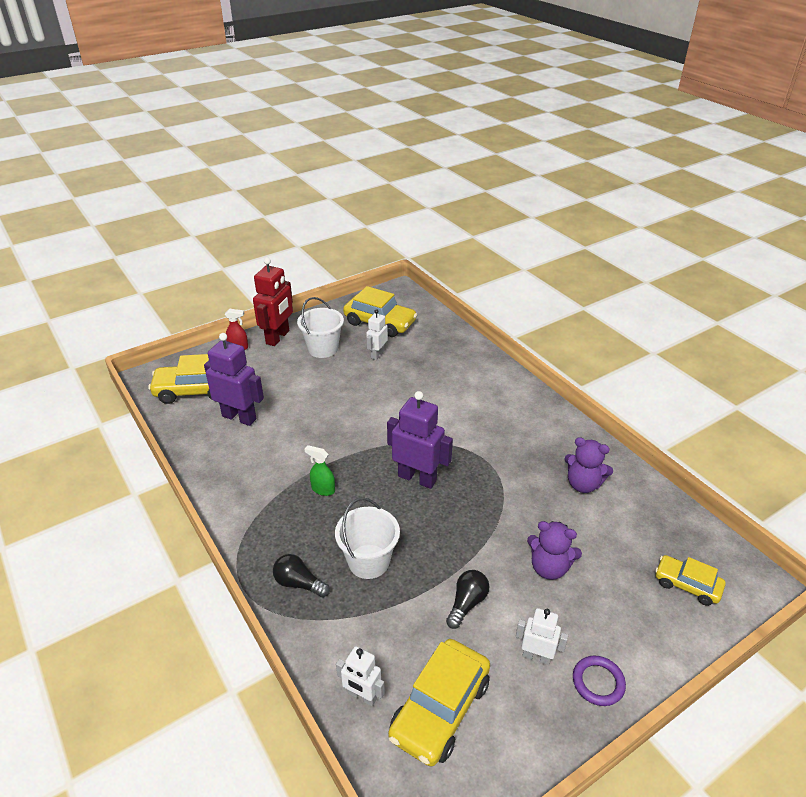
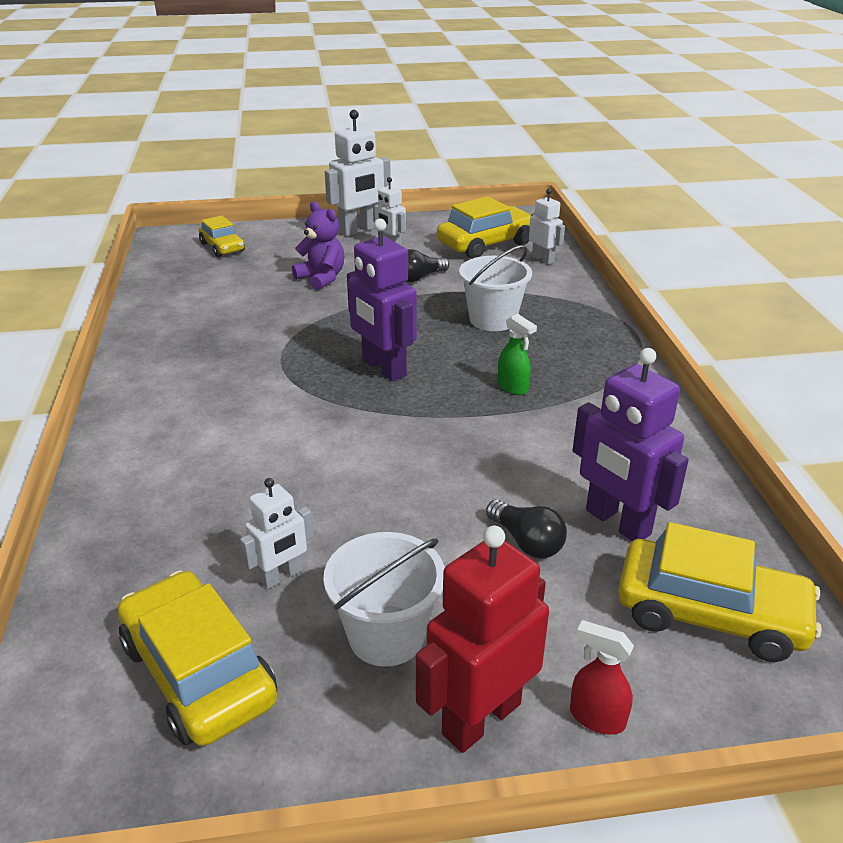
camera: 155 degrees left, 5 degrees down
(299, 583) = (574, 322): black light bulb -> black light bulb (526, 542)
(583, 484) = (204, 317): purple teddy bear -> none
(598, 682) = (359, 230): purple ring -> white robot

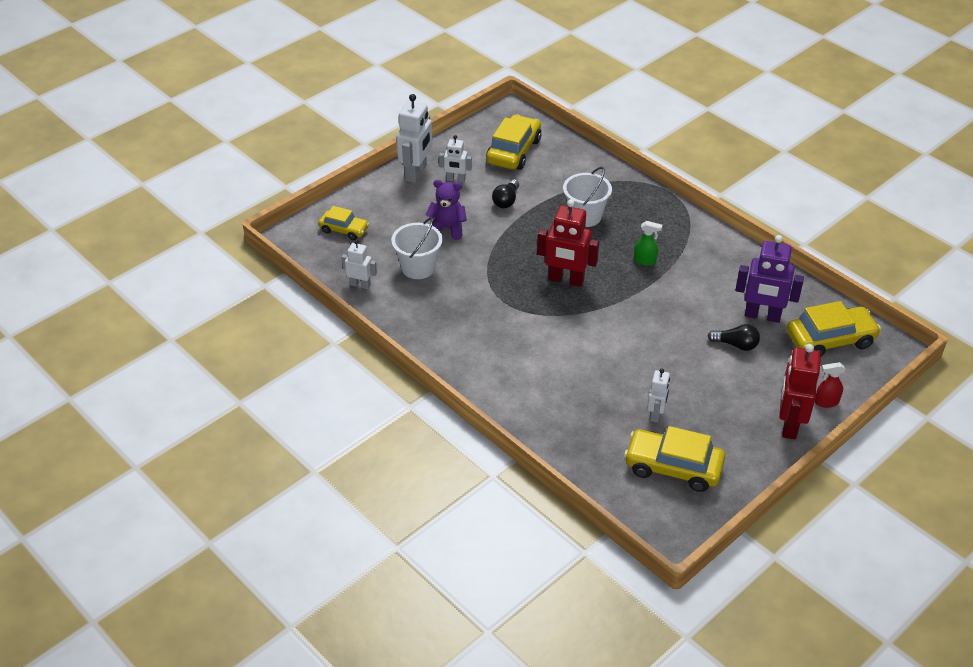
camera: 35 degrees left, 10 degrees up
(383, 368) = (566, 280): purple robot -> red robot
(386, 635) = (725, 414): white bucket -> white bucket (418, 268)
(543, 259) = (562, 151): white robot -> white robot (360, 285)

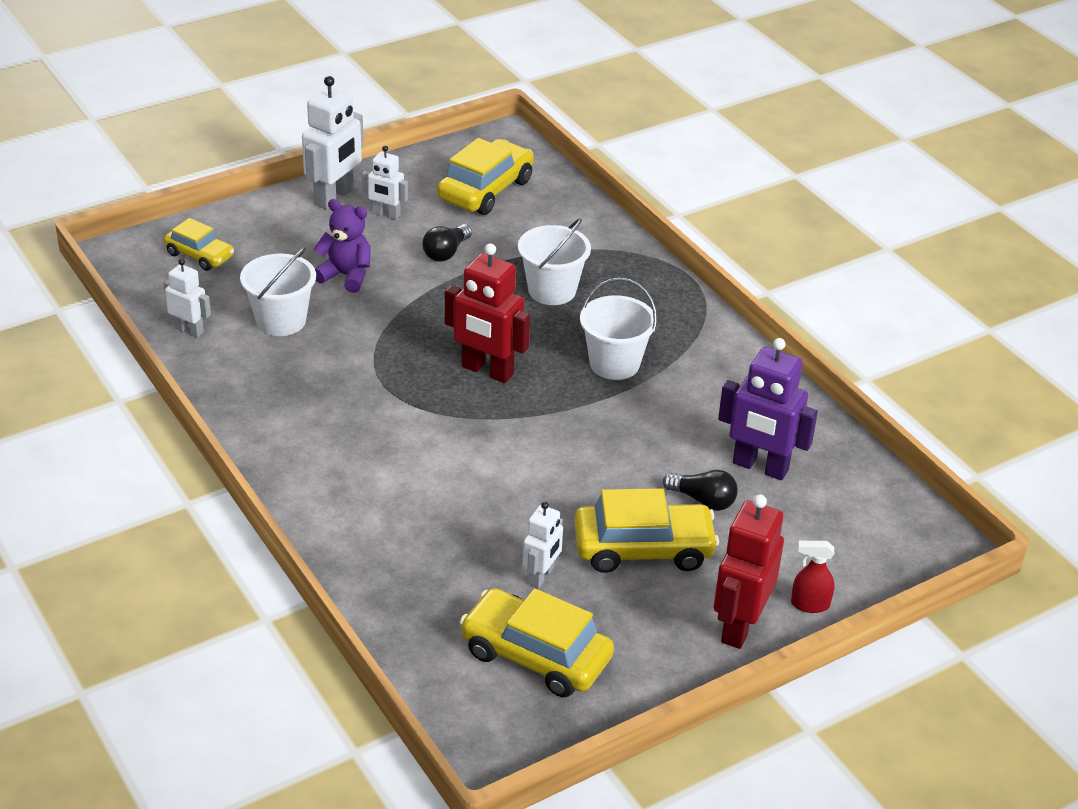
camera: 10 degrees right, 5 degrees down
(645, 261) = (614, 363): green spray bottle -> white bucket
(830, 340) = (851, 517): yellow car -> yellow car (643, 548)

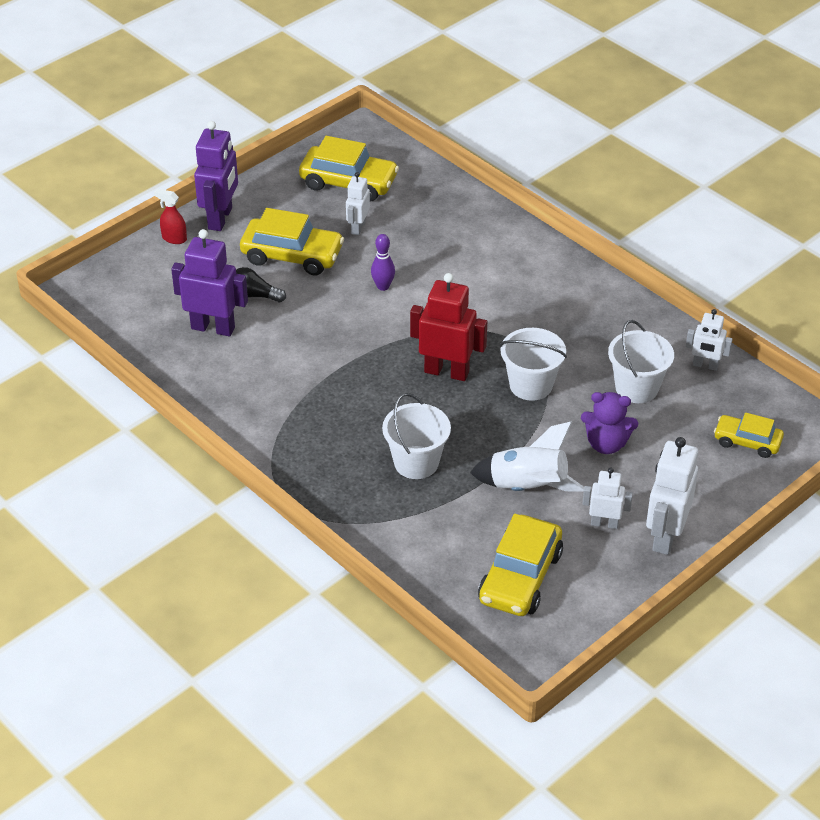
camera: 170 degrees right, 5 degrees up
(446, 253) = (528, 487): black light bulb -> white rocket
(531, 484) = (383, 286): none -> purple bowling pin
(614, 363) = (343, 397): white bucket -> white bucket (531, 385)
(643, 548) = (292, 256): yellow car -> yellow car turned 150 degrees counterclockwise
(739, 626) = (220, 218): red robot -> purple robot
(809, 604) = (174, 238): red spray bottle -> red spray bottle turned 150 degrees counterclockwise

